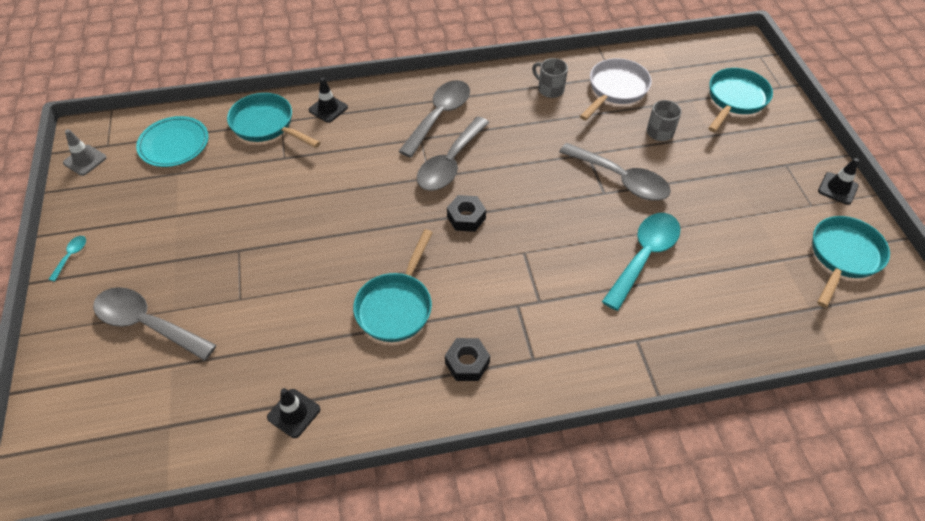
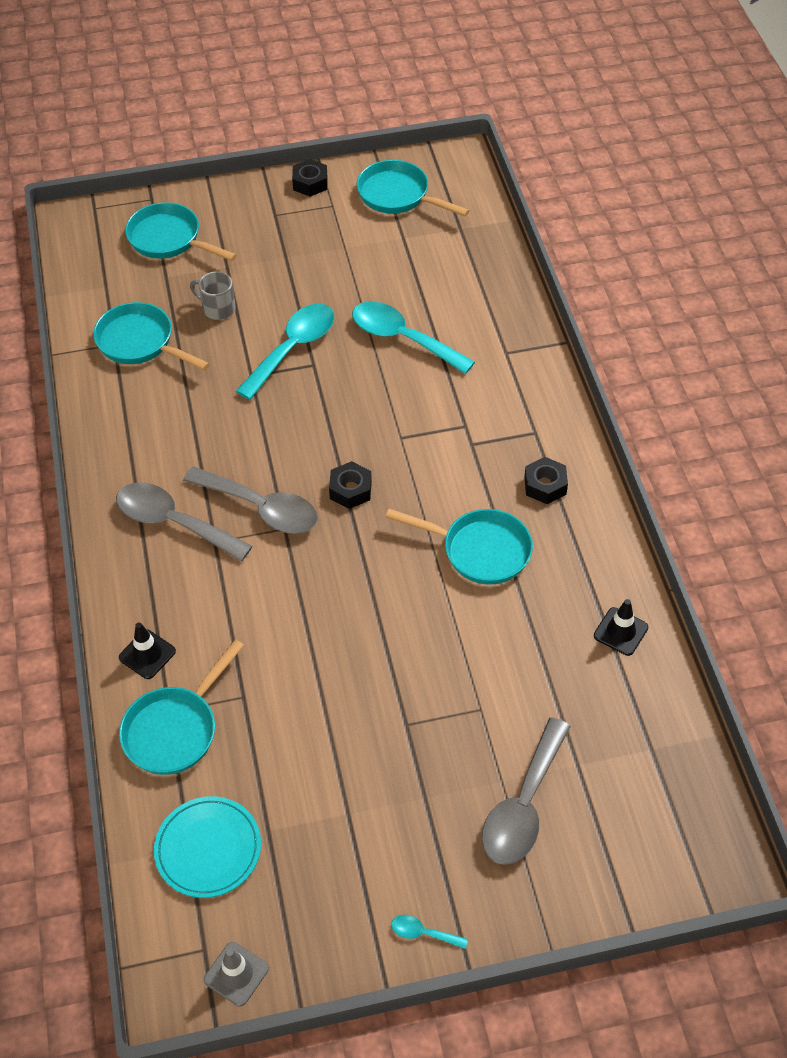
camera: 90 degrees left, 0 degrees up
(550, 89) = (132, 406): grey mug -> none
(615, 89) = (140, 343): white pan -> turquoise pan
(620, 179) = (293, 349): grey spoon -> turquoise spoon
(837, 188) = (310, 183): black traffic cone -> black nut

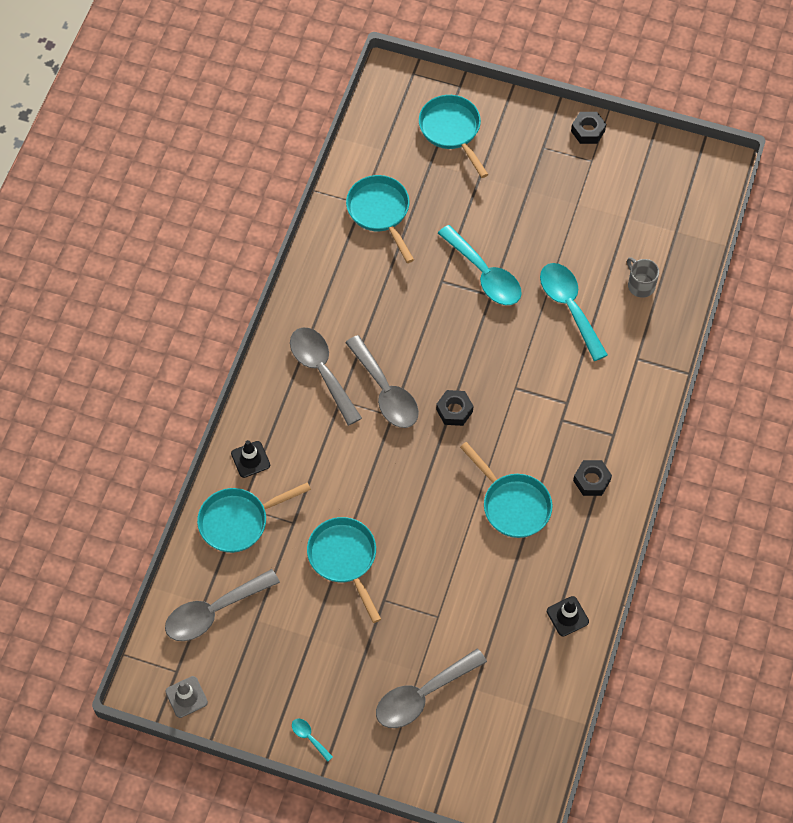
camera: 30 degrees right, 10 degrees up
(208, 849) = (214, 611): turquoise plate -> grey spoon
(217, 308) = (451, 211): grey mug -> grey mug (640, 285)
(293, 349) = (484, 274): turquoise spoon -> turquoise spoon turned 75 degrees clockwise
(398, 195) = (648, 177): turquoise pan -> turquoise pan (344, 559)

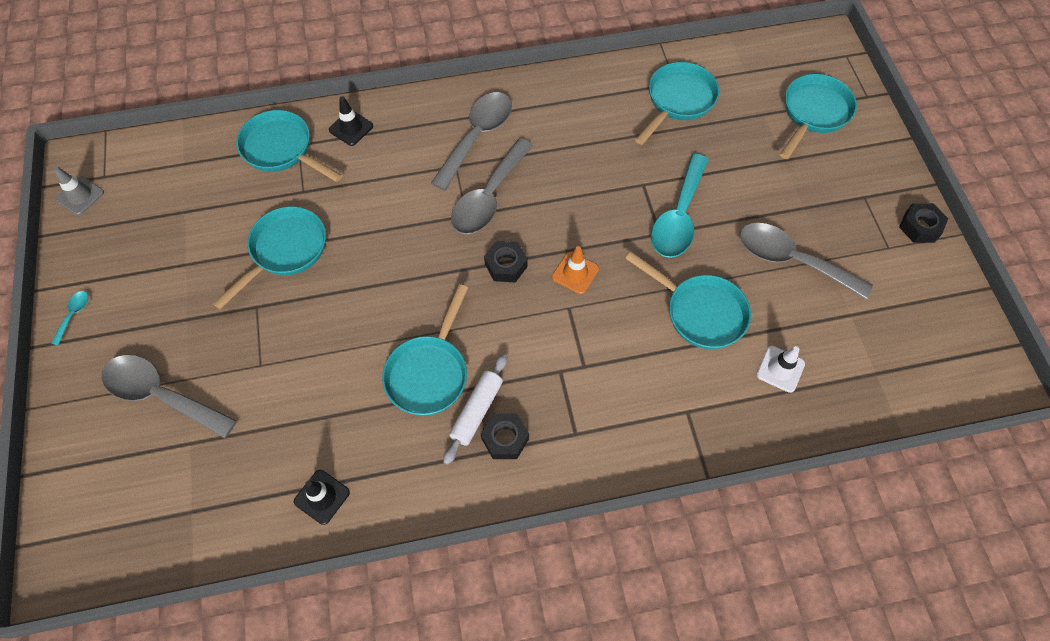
camera: 60 degrees right, 0 degrees up
(214, 611) = (179, 175): grey spoon -> grey spoon (792, 260)
(489, 368) = (575, 273): none -> orange traffic cone
(561, 488) = (477, 411): none -> white rolling pin
(569, 307) = (700, 312): turquoise spoon -> turquoise pan
(640, 285) = (780, 369): grey mug -> white traffic cone

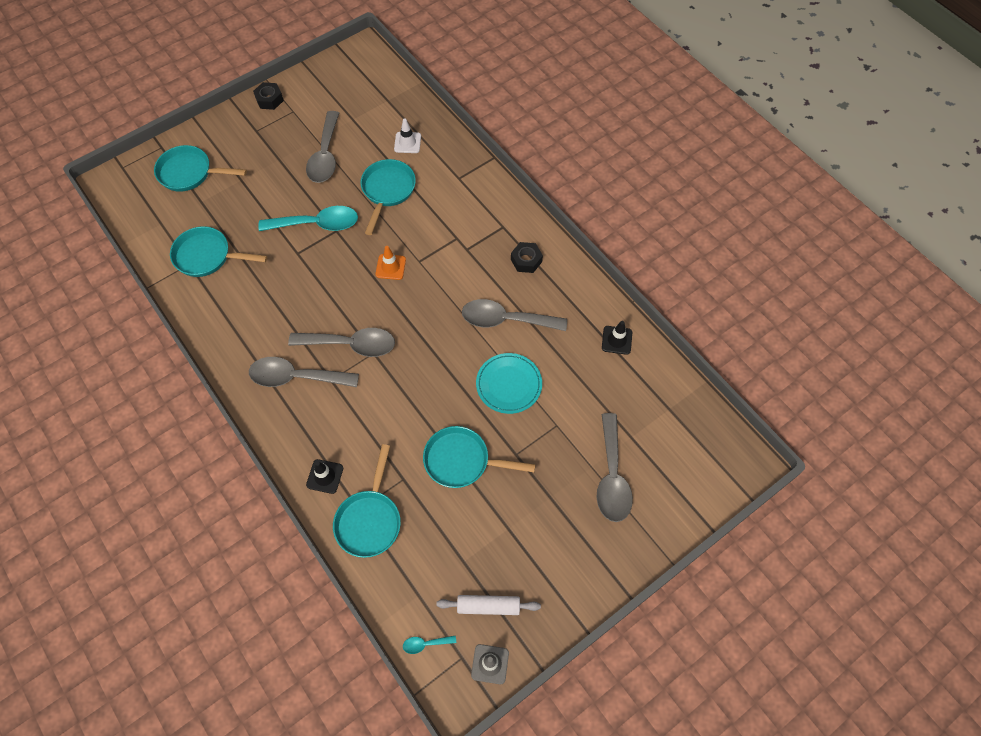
camera: 115 degrees left, 0 degrees up
(74, 315) = (591, 585): turquoise spoon -> turquoise spoon (425, 644)
(342, 336) = (509, 384): none -> turquoise plate
(429, 372) = (506, 320): turquoise pan -> grey spoon
(477, 411) = (517, 282): white rolling pin -> white rolling pin (488, 606)
(506, 265) = (404, 310): black nut -> none

